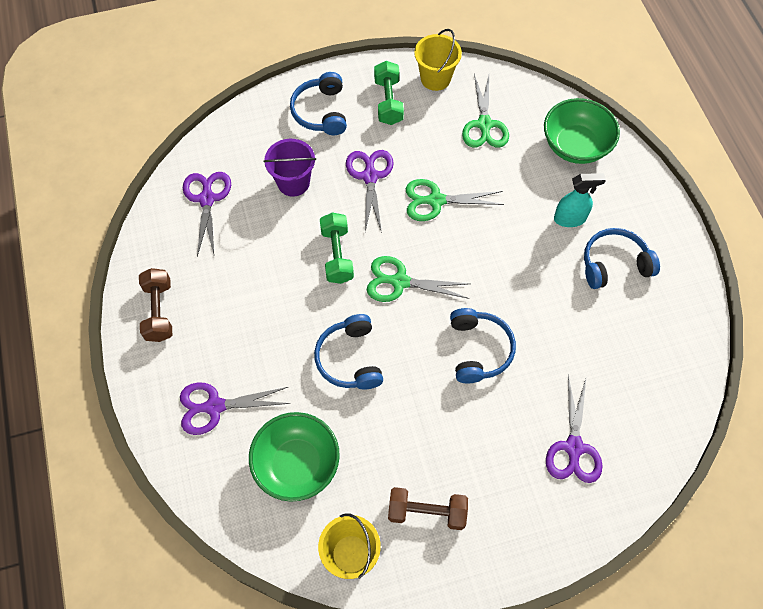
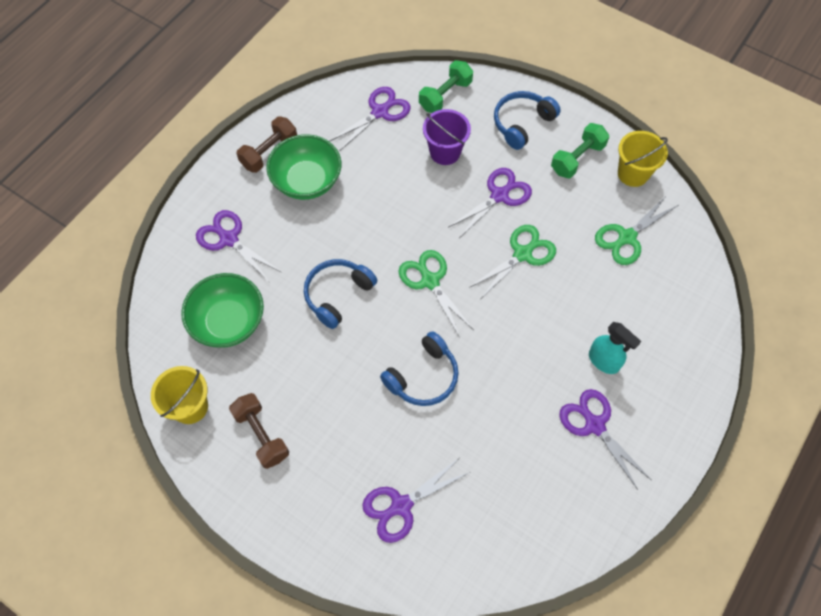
camera: 50 degrees right, 0 degrees up
(337, 255) = (413, 224): green dumbbell -> green dumbbell (445, 95)
(435, 201) = (523, 254): green scissors -> green scissors turned 90 degrees clockwise
(575, 146) = (678, 317): green bowl -> green bowl (307, 181)
(614, 264) = (594, 425): blue headphones -> purple scissors

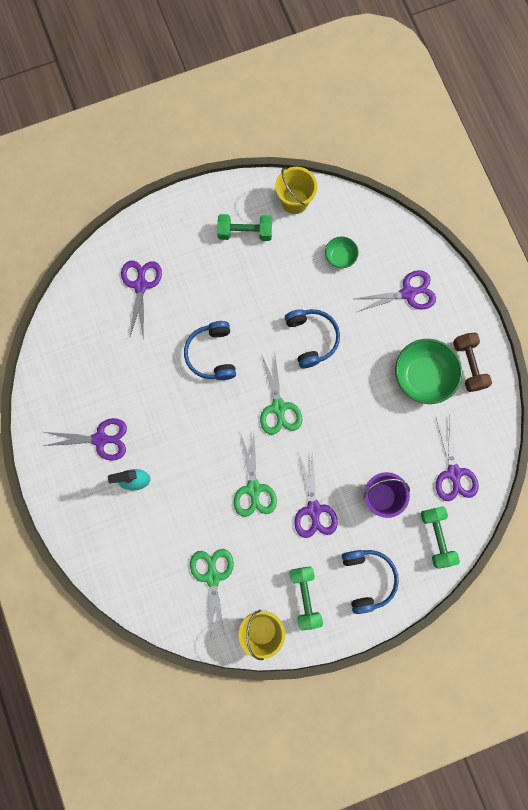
camera: 125 degrees right, 15 degrees up
(228, 322) = (340, 257): green bowl -> green bowl, size x0.52
(261, 435) = (245, 232): brown dumbbell -> green dumbbell
(430, 281) = (278, 407): green scissors -> green scissors turned 75 degrees clockwise

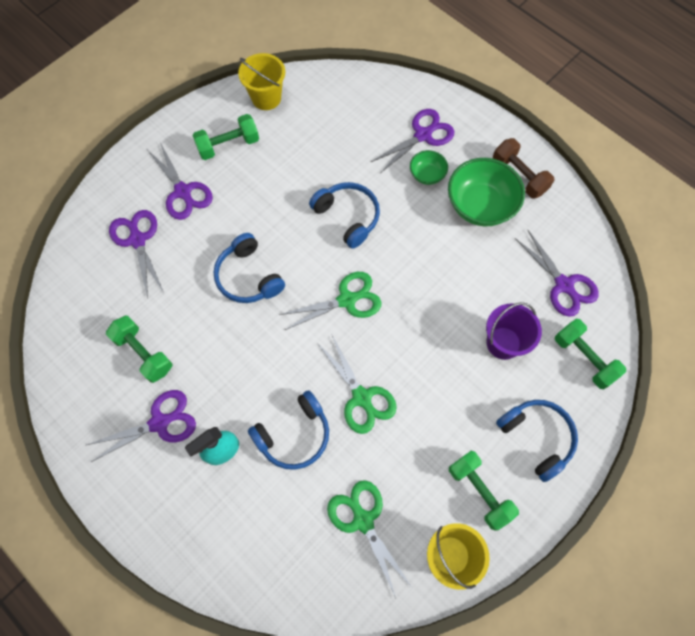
camera: 25 degrees left, 10 degrees down
(109, 381) = (143, 353): none -> green dumbbell
(192, 493) = (294, 435): none -> blue headphones
(278, 407) = (347, 300): green scissors -> green scissors turned 75 degrees counterclockwise
(314, 509) = (439, 390): purple scissors -> purple scissors (183, 192)
(340, 257) = (338, 129): green bowl -> green bowl (427, 174)

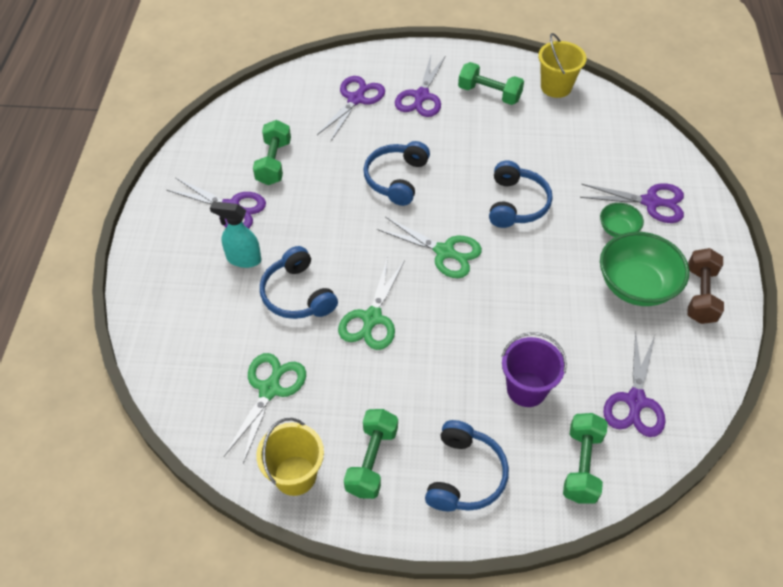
camera: 50 degrees right, 15 degrees down
(294, 435) = (297, 294): blue headphones -> blue headphones turned 45 degrees clockwise

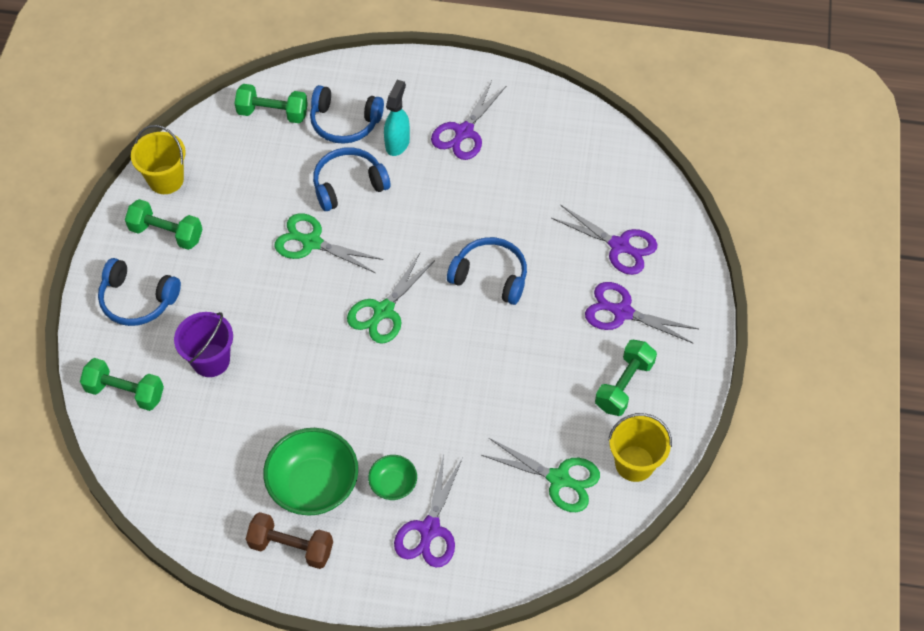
camera: 95 degrees right, 5 degrees up
(270, 389) = (250, 163): green scissors -> green scissors (559, 479)
(274, 163) = (523, 167): green dumbbell -> green dumbbell (273, 113)
(516, 204) = (442, 387): blue headphones -> blue headphones (345, 122)
(635, 401) = (179, 451): purple scissors -> none

